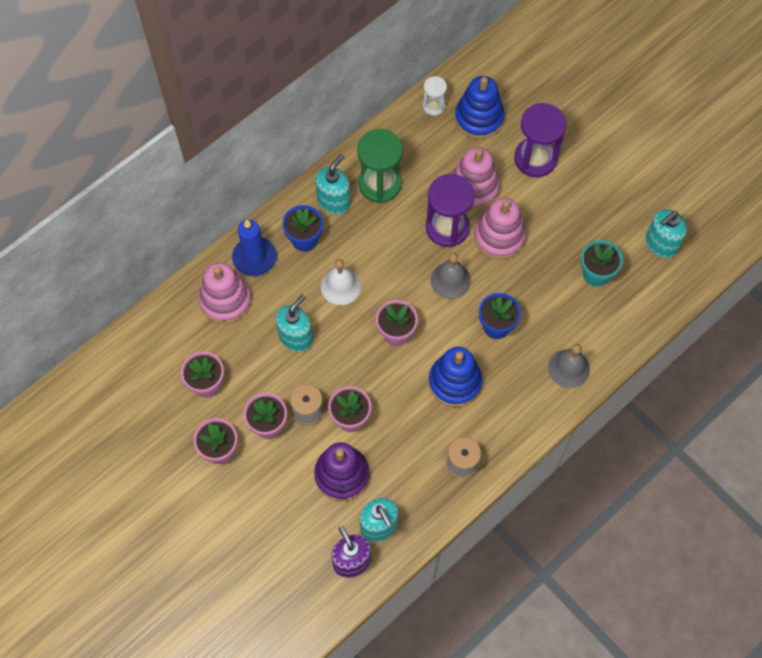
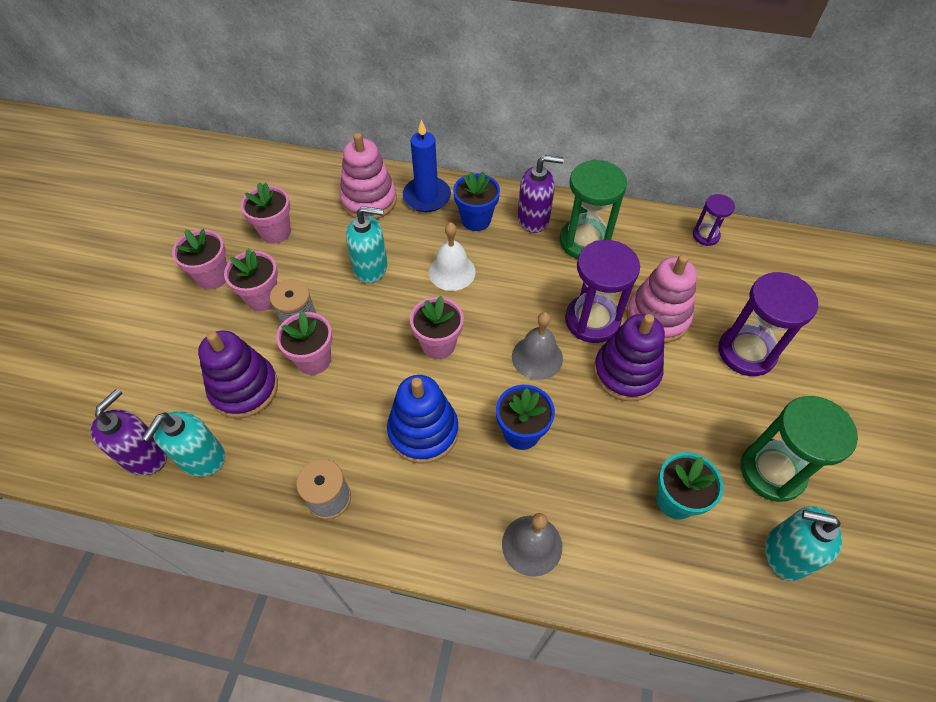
camera: 55 degrees right, 10 degrees down
(334, 201) = (533, 219): turquoise soap dispenser -> purple soap dispenser
(433, 106) = (705, 236): white hourglass -> purple hourglass
(479, 118) = (734, 277): blue stacking toy -> none
(499, 237) = (626, 372): pink stacking toy -> purple stacking toy
(615, 211) = (772, 471): none -> green hourglass

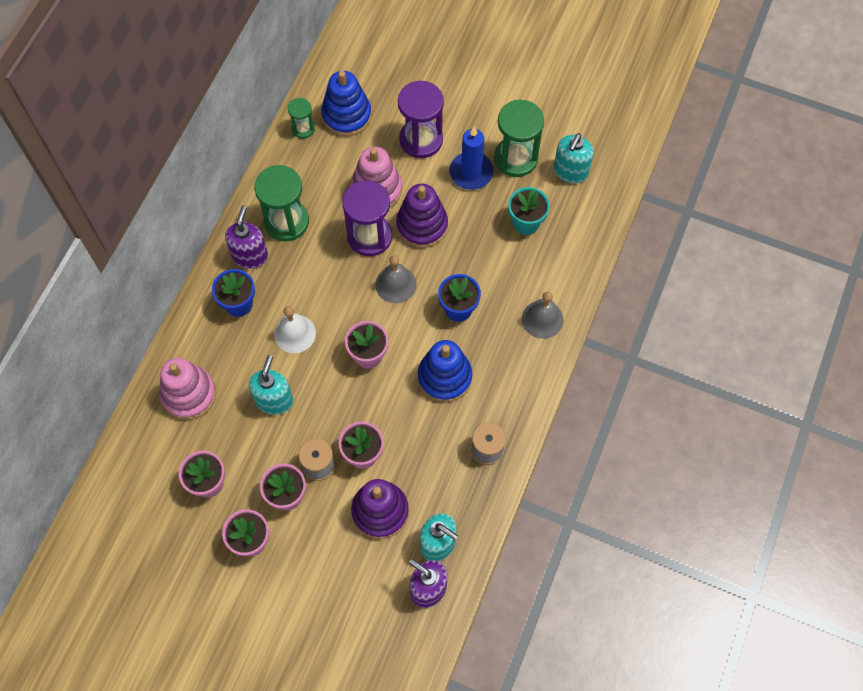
camera: 80 degrees left, 10 degrees up
(427, 197) = (198, 342): blue candle -> blue candle (471, 172)
(705, 236) = (303, 128): purple hourglass -> green hourglass
(742, 272) = (346, 115): none -> blue stacking toy

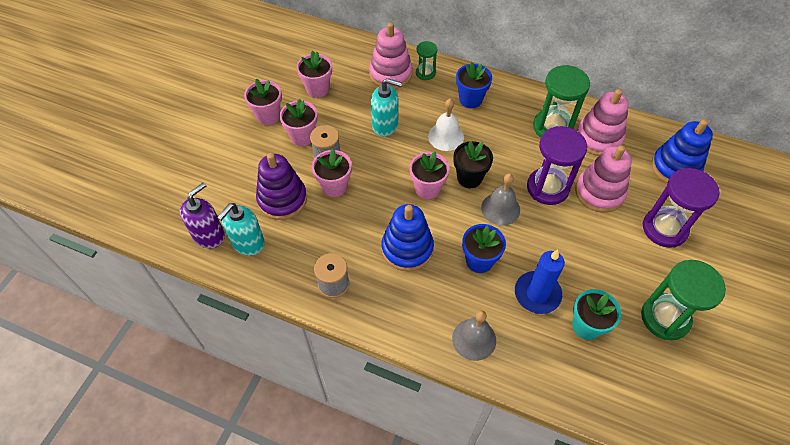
camera: 90 degrees right, 10 degrees down
(250, 256) = (515, 104): purple soap dispenser -> none
(303, 128) = (651, 135): green hourglass -> green hourglass (425, 73)
(305, 179) = (598, 138): none -> pink stacking toy
(354, 312) = (469, 178): none -> black flower pot
(422, 225) = (567, 230): purple stacking toy -> none
(471, 172) = (637, 274): blue candle -> blue candle (537, 294)
(570, 171) = (662, 376): turquoise soap dispenser -> none

